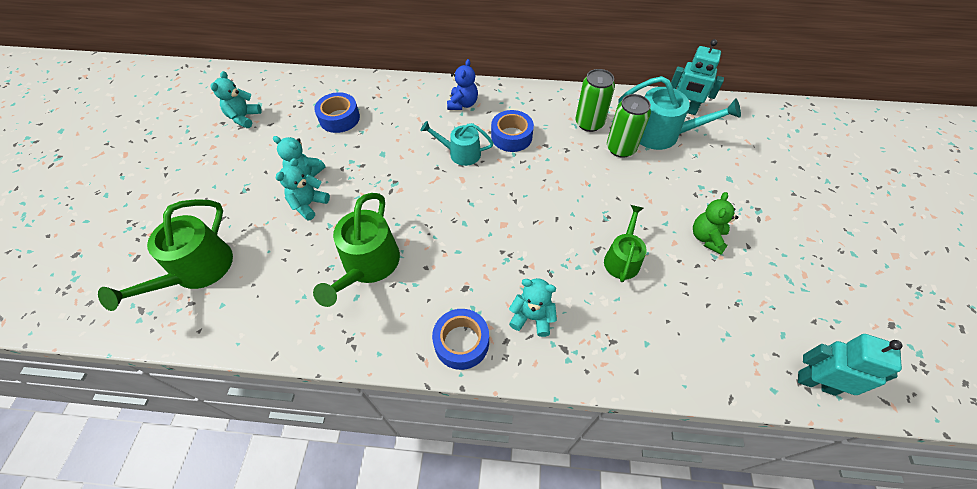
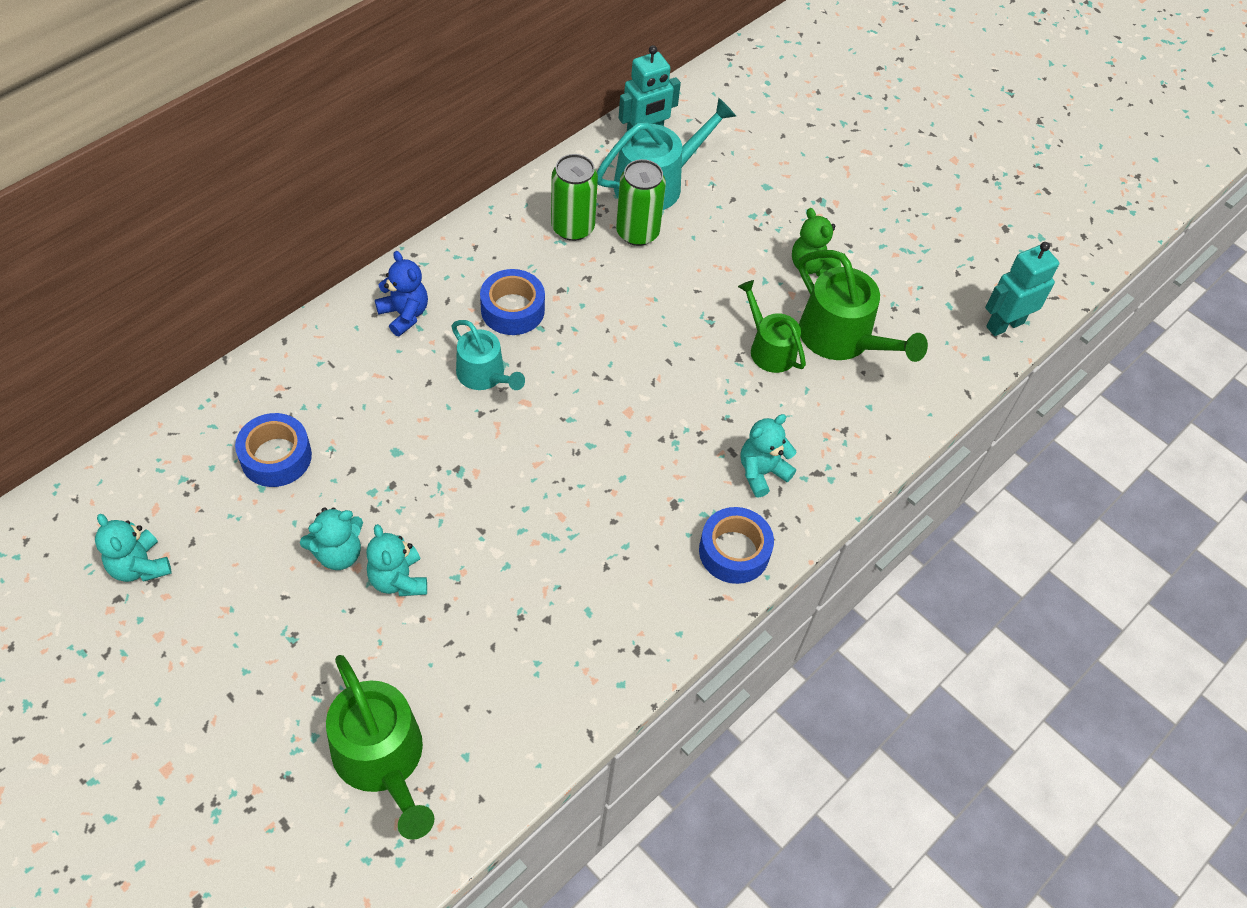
camera: 55 degrees left, 0 degrees up
(368, 265) = (556, 573): green watering can -> green watering can (842, 338)
(461, 153) = (484, 375): turquoise watering can -> turquoise watering can turned 90 degrees counterclockwise

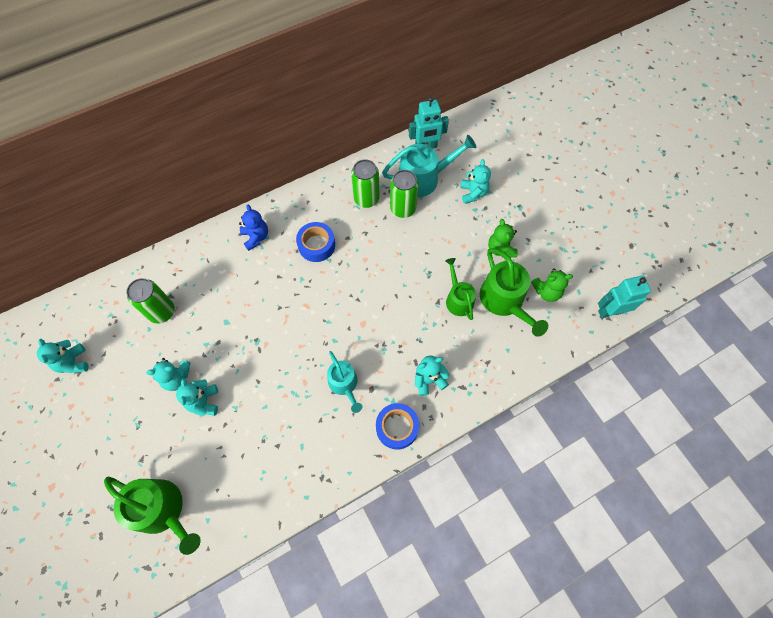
camera: 20 degrees right, 10 degrees up
(276, 457) = (162, 312): blue tape -> green can
(382, 759) = (162, 510): green watering can -> green watering can turned 45 degrees counterclockwise
(484, 375) = (288, 284): turquoise watering can -> turquoise watering can (344, 384)
(742, 192) = (473, 193): none -> turquoise teddy bear
(901, 314) = (547, 292): none -> green teddy bear

